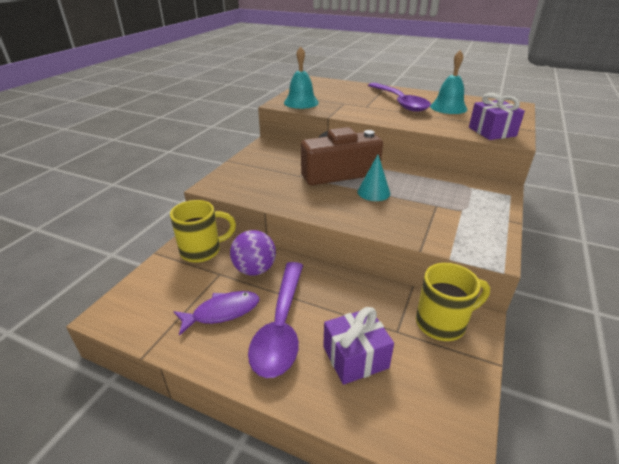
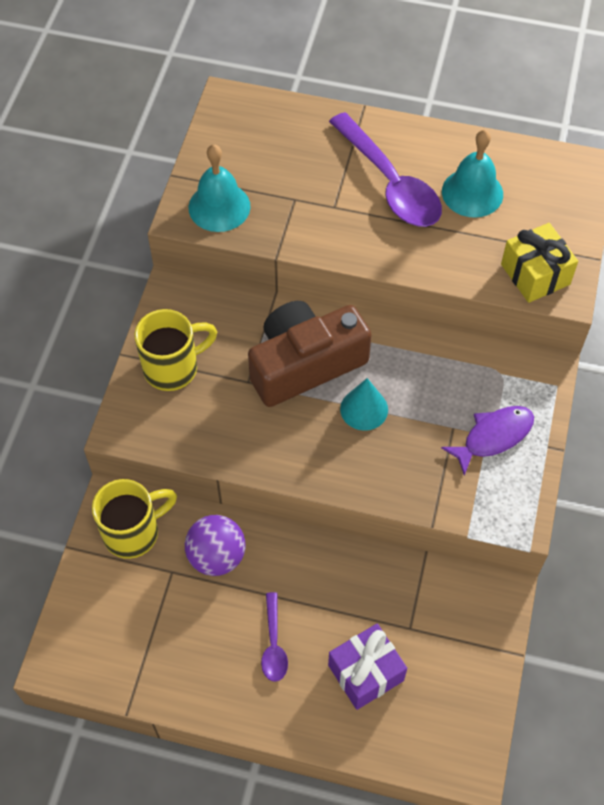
camera: 10 degrees left, 25 degrees up
(222, 312) = (197, 635): purple fish -> purple fish (493, 437)
(281, 326) = (273, 644): purple spoon -> purple spoon, size x0.49
(442, 323) = (462, 607): yellow mug -> yellow mug (173, 368)
(492, 132) = (535, 274): purple gift -> yellow gift

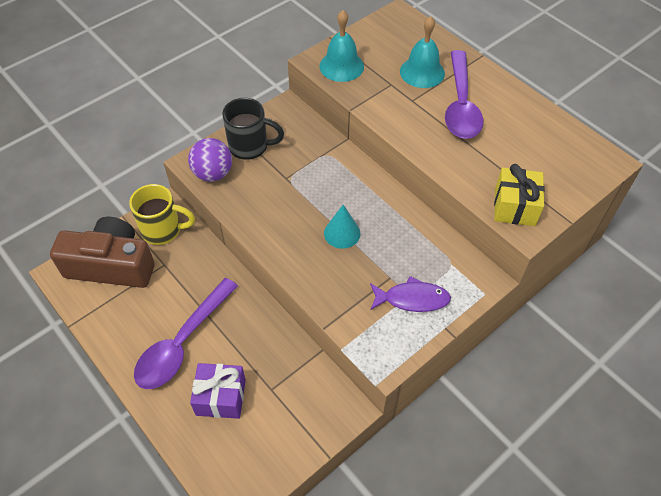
camera: 35 degrees right, 5 degrees down
(173, 368) = (250, 147): yellow mug -> black mug
(216, 556) = (195, 272): purple ball -> purple ball (213, 173)
(273, 644) = (182, 343): purple spoon -> purple spoon, size x2.05
(305, 364) = (328, 187): brown camera -> brown camera (112, 265)
(472, 192) = (512, 137): turquoise bell -> turquoise bell (422, 72)

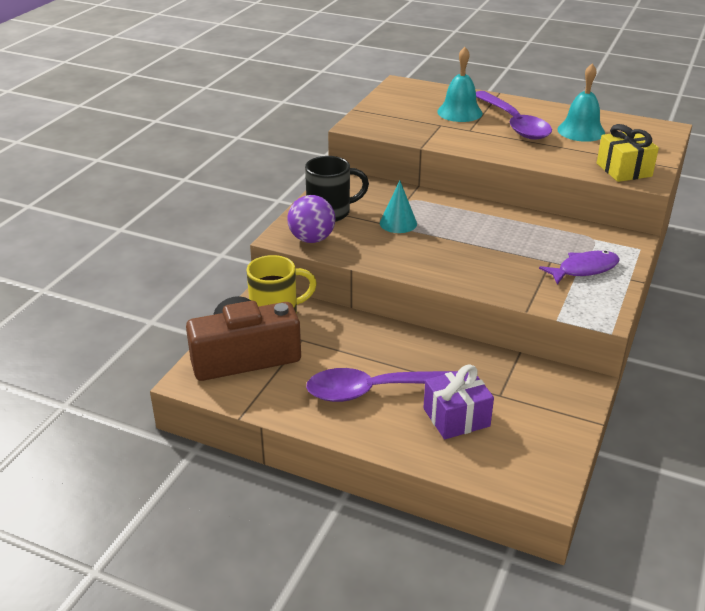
camera: 25 degrees left, 20 degrees down
(182, 343) = (378, 390): purple spoon -> purple spoon turned 75 degrees clockwise
(341, 66) = (384, 123): turquoise bell -> turquoise bell (581, 131)
(342, 233) = (477, 245): turquoise cone -> turquoise cone (398, 223)

